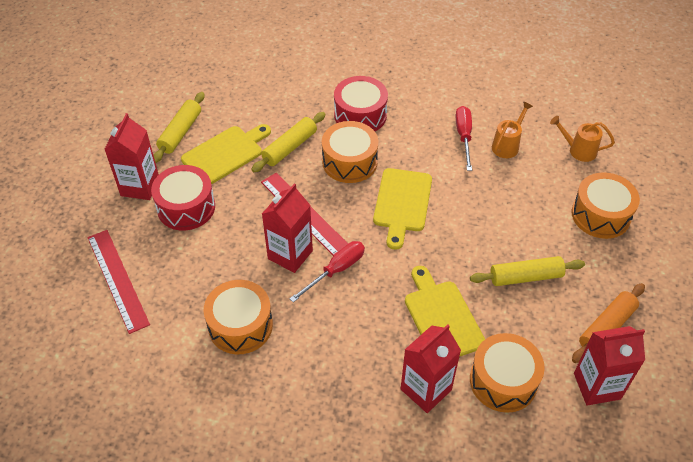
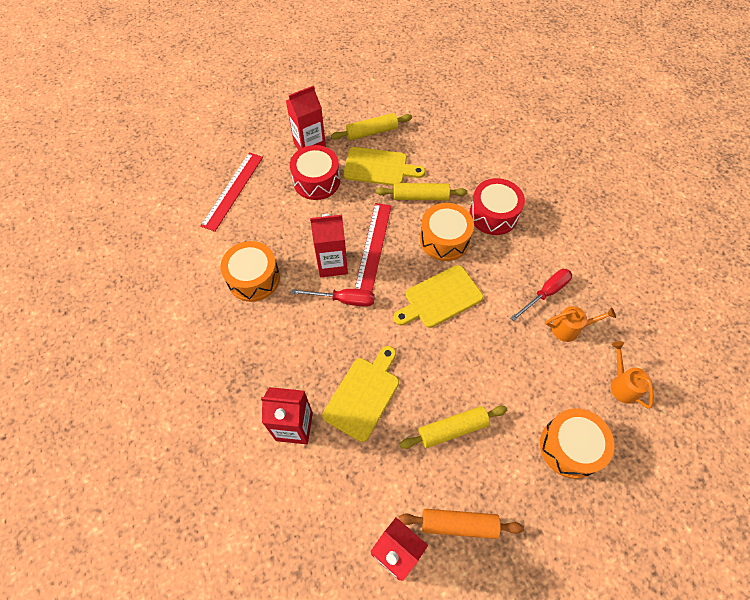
camera: 50 degrees right, 10 degrees up
(503, 381) = (343, 476): orange drum -> none
(525, 277) = (452, 429): yellow rolling pin -> yellow rolling pin turned 60 degrees counterclockwise

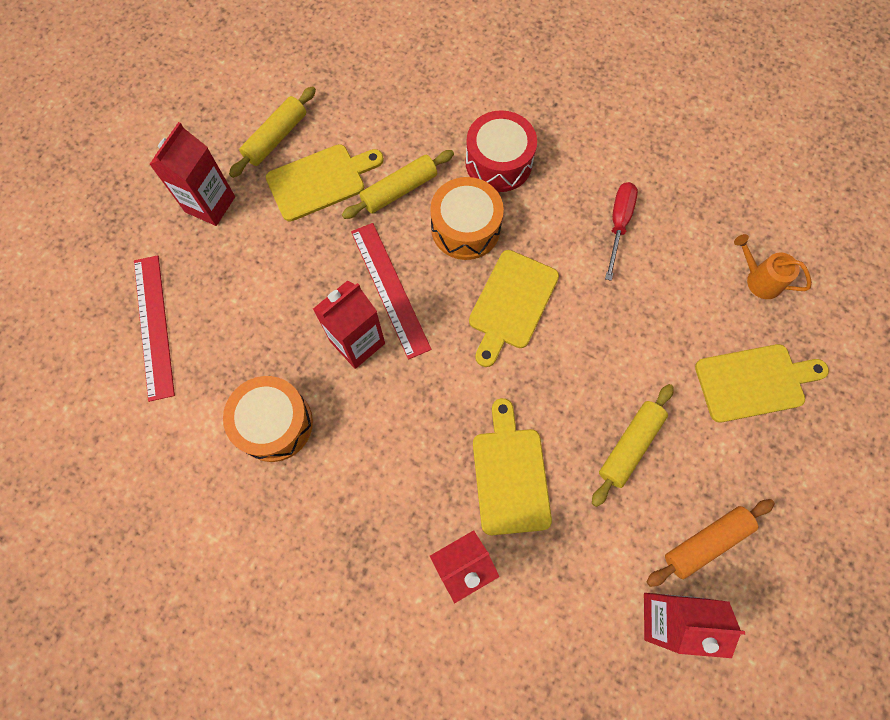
camera: 35 degrees left, 10 degrees up
(316, 181) = (255, 246): red drum -> none
(344, 300) = (405, 378): red screwdriver -> none
(570, 329) = (670, 250): orange watering can -> none
(570, 447) = (754, 382): orange drum -> yellow cutting board

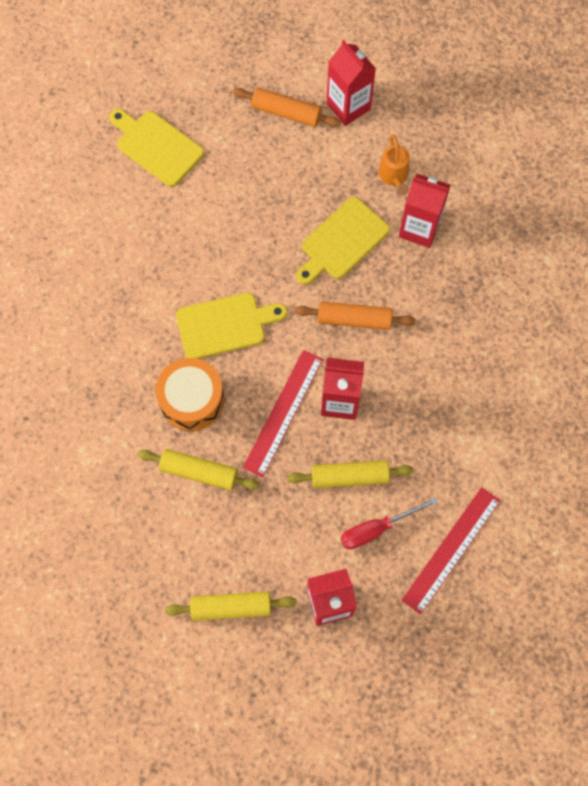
camera: 130 degrees left, 0 degrees up
(274, 423) = (439, 406): orange drum -> none
(320, 181) = (240, 537): yellow cutting board -> none
(421, 418) = (354, 319): none -> orange rolling pin
(498, 162) = (115, 419): red drum -> none
(618, 224) = (102, 300): red screwdriver -> red screwdriver (376, 528)
(629, 446) = (263, 188): yellow rolling pin -> yellow rolling pin (349, 476)
(758, 279) = (75, 187): orange watering can -> orange watering can (394, 177)

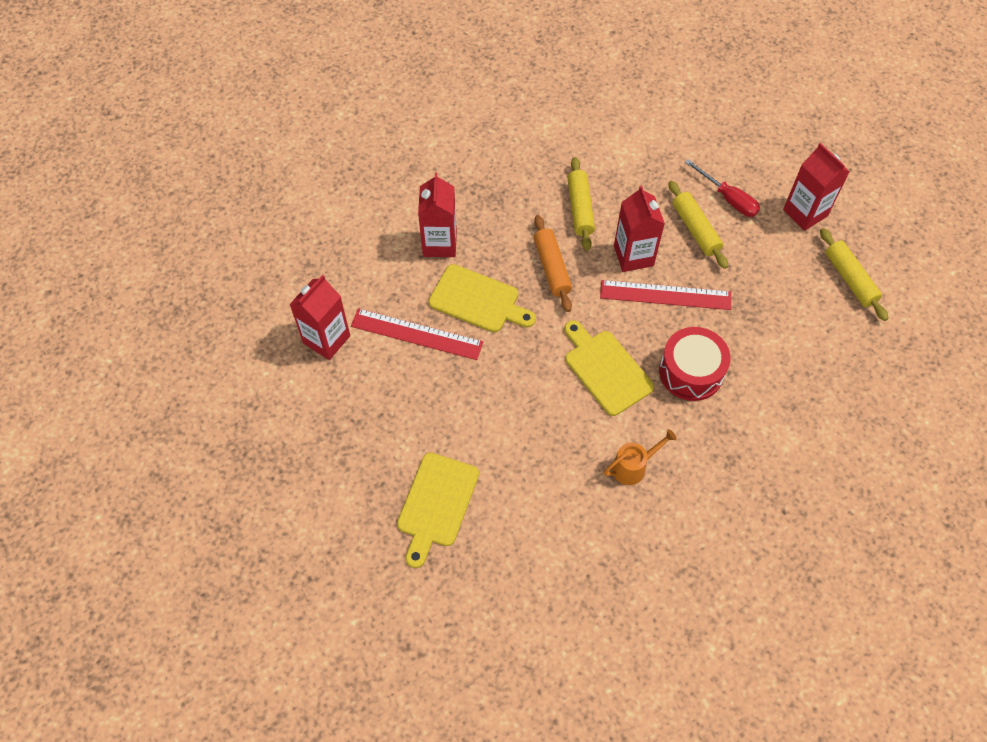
camera: 110 degrees left, 10 degrees down
(192, 400) = (691, 372): orange drum -> red drum
(199, 472) = (753, 342): yellow rolling pin -> yellow rolling pin (580, 208)
(286, 113) = (352, 393): orange rolling pin -> none
(394, 177) = (393, 278): orange watering can -> orange watering can (633, 467)
(451, 550) = (716, 145): red ruler -> red ruler (416, 334)

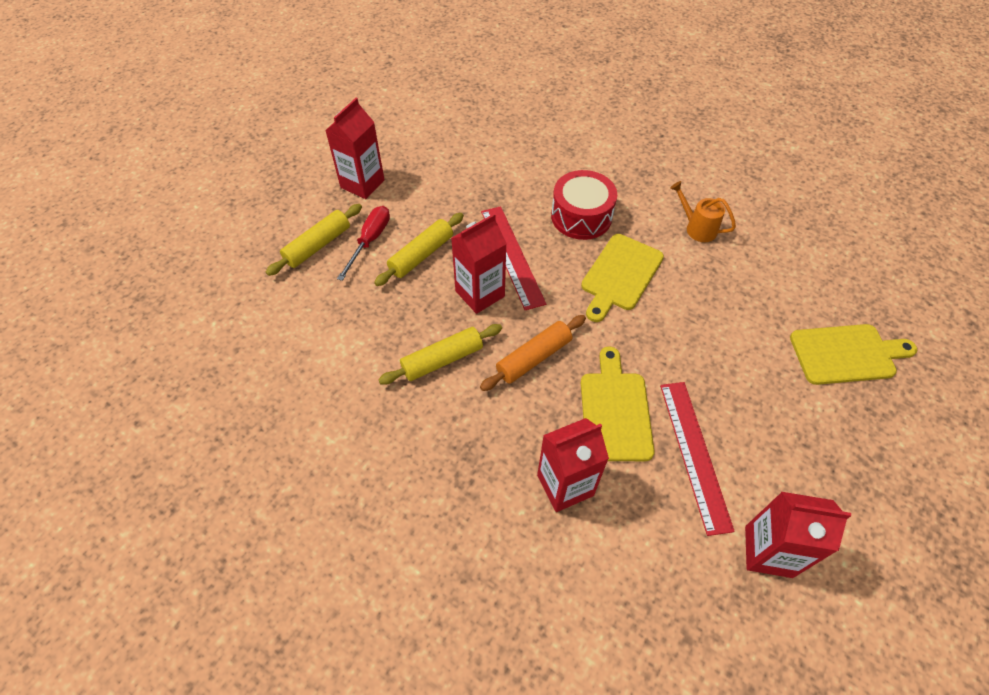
camera: 115 degrees left, 5 degrees down
(850, 279) = (423, 142): yellow rolling pin -> yellow rolling pin (318, 245)

